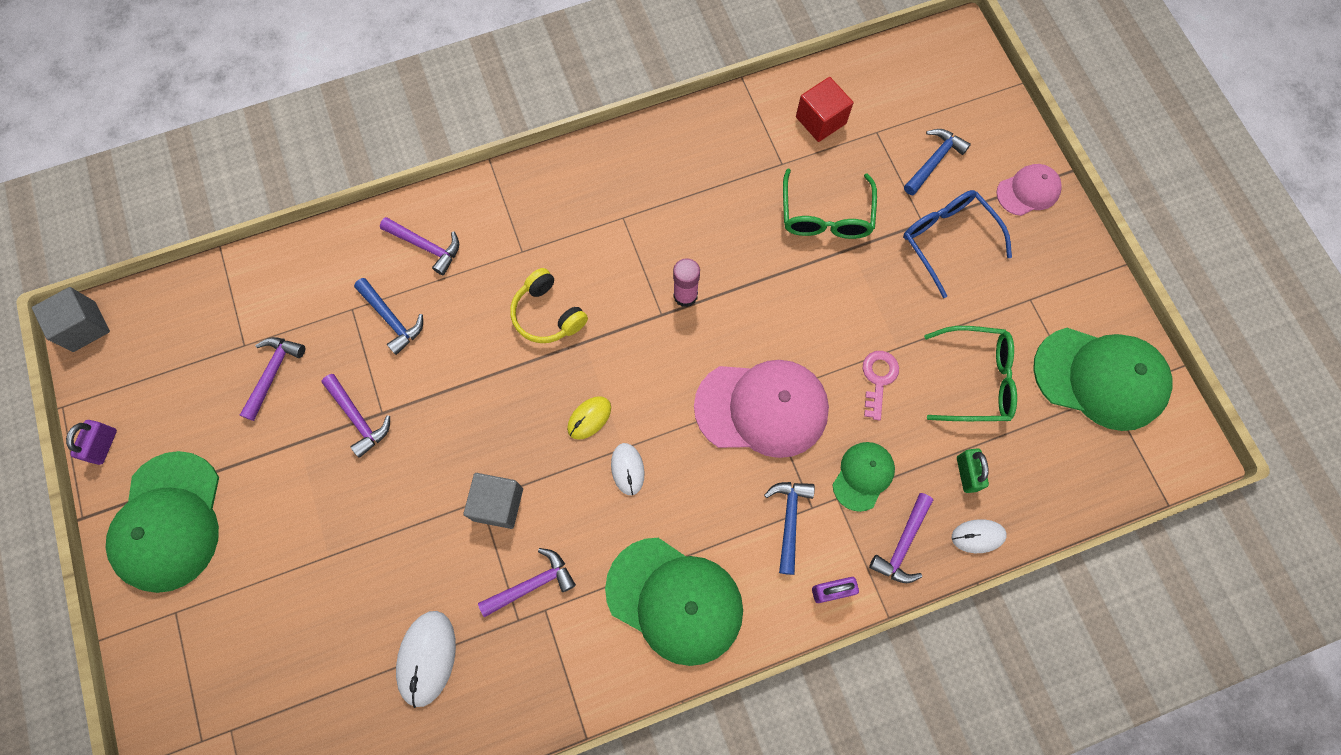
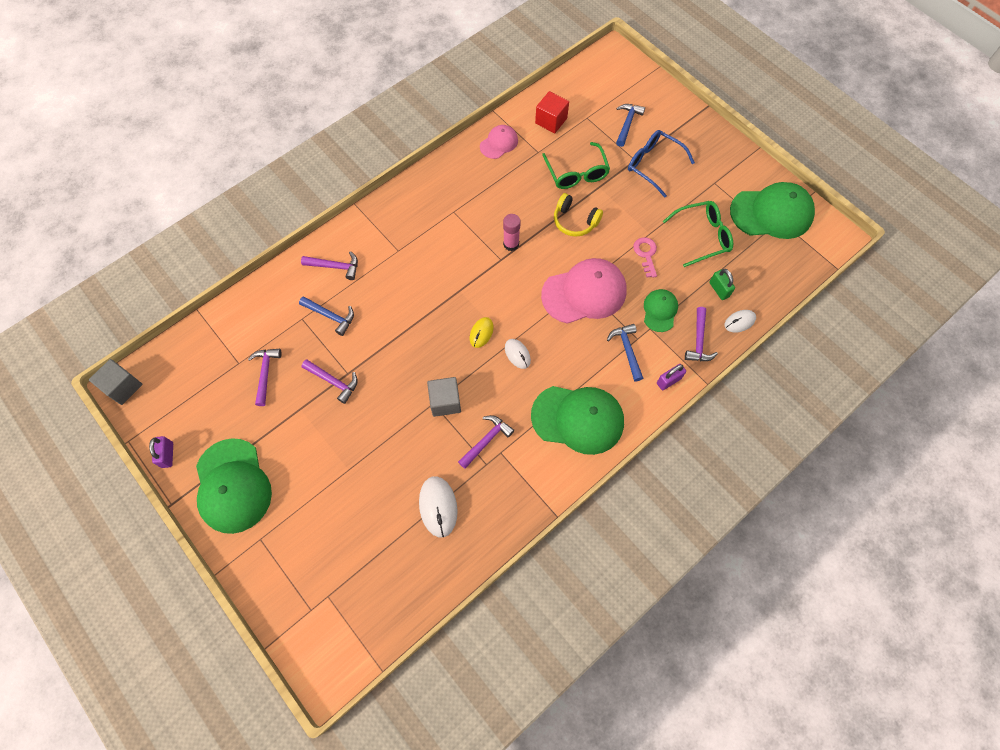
camera: 20 degrees left, 5 degrees down
(547, 314) = (430, 282): yellow headphones -> yellow headphones (574, 221)
(1028, 191) = (688, 124): pink cap -> pink cap (499, 143)

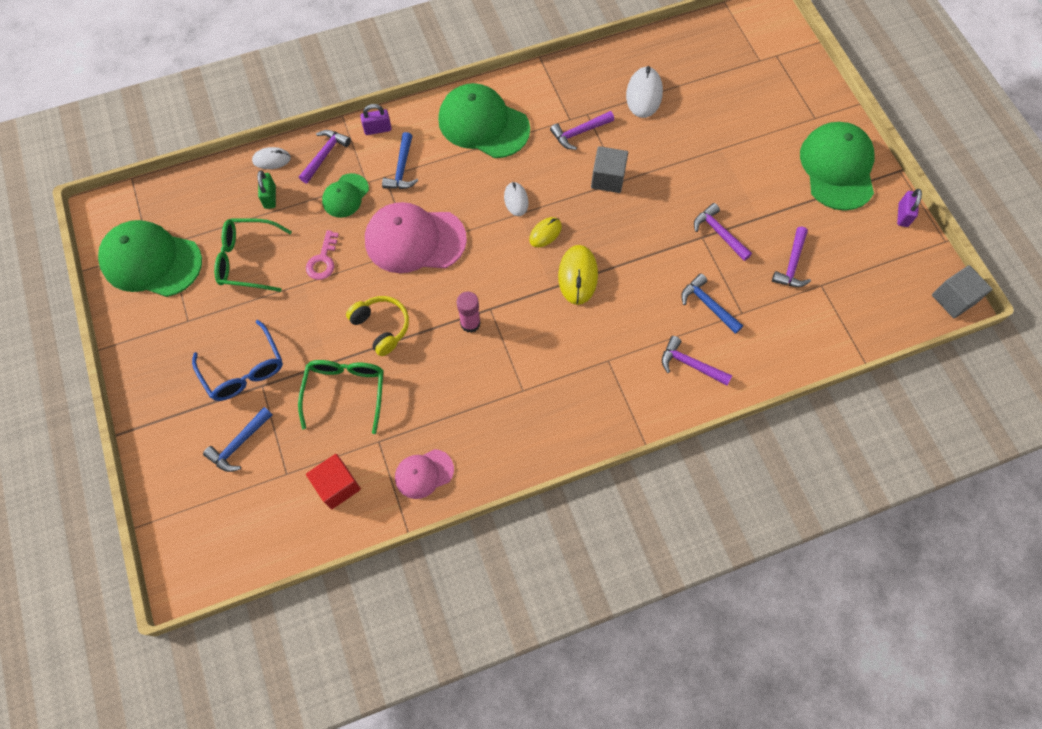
camera: 160 degrees left, 0 degrees up
(442, 306) = (577, 276): none -> yellow mouse

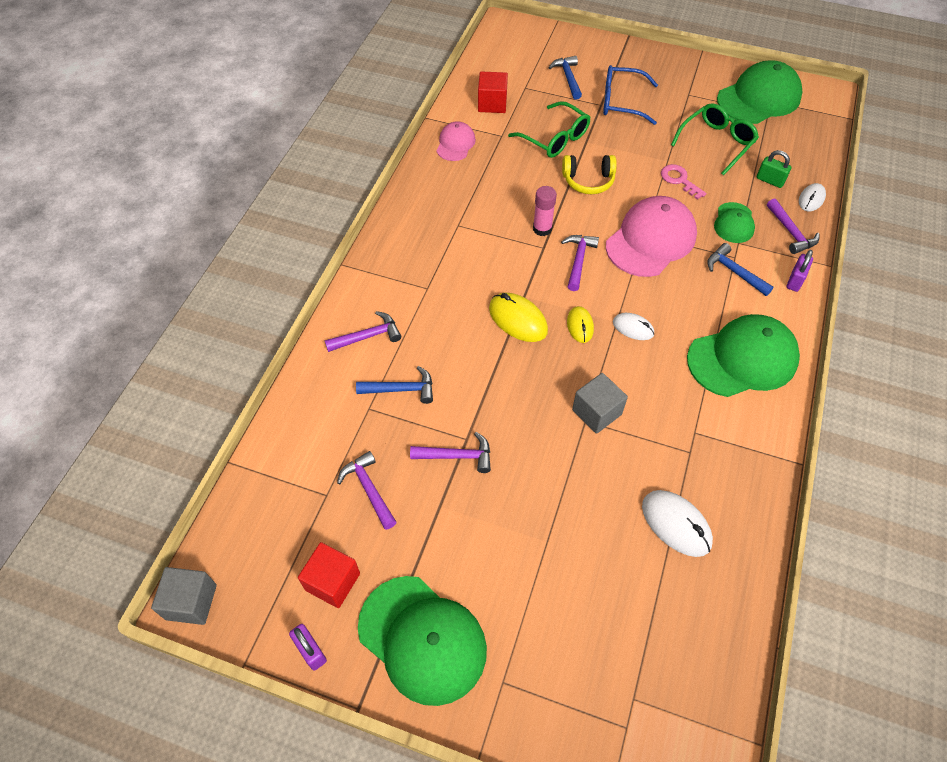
camera: 130 degrees right, 10 degrees down
(345, 196) = (734, 223): green cap -> green cap turned 150 degrees counterclockwise
(579, 132) = (671, 428): purple hammer -> purple hammer (578, 261)
(861, 236) = (332, 581): none -> red cube

